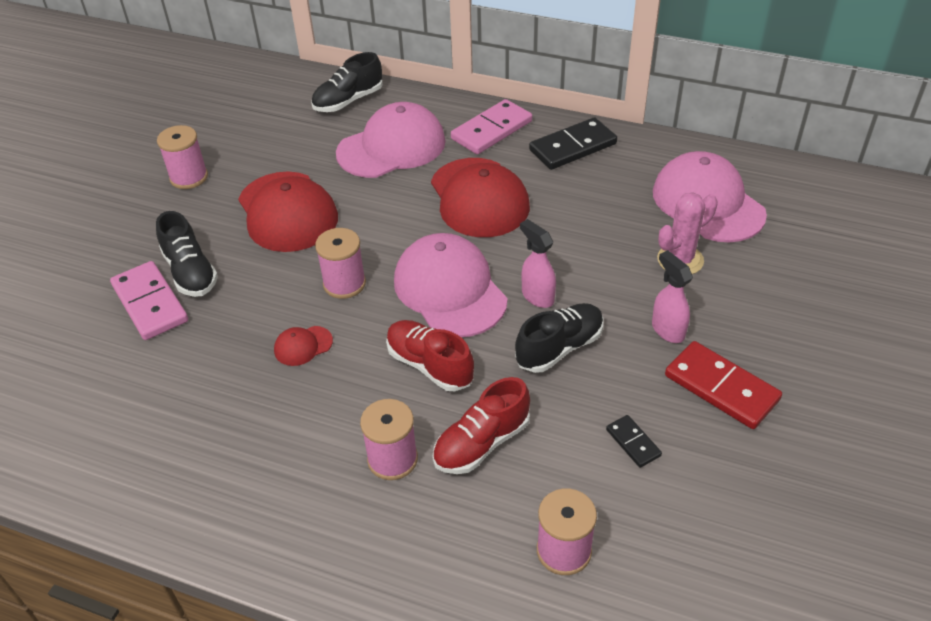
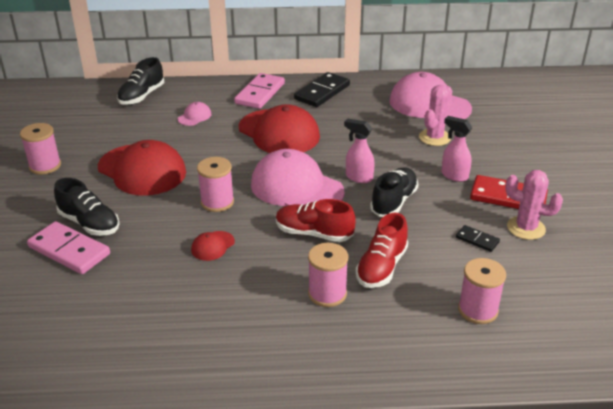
camera: 25 degrees left, 10 degrees down
(391, 147) = (194, 116): pink cap -> pink cap, size x0.43
(714, 446) = (526, 228): none -> pink cactus

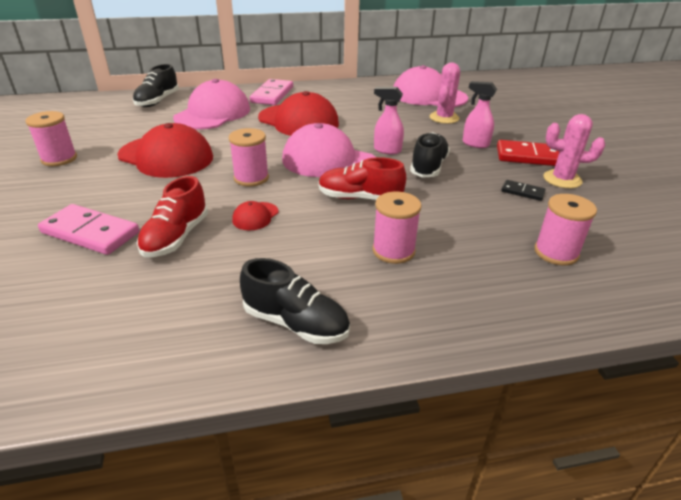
camera: 10 degrees left, 0 degrees up
(89, 223) = (113, 206): black shoe -> black shoe (295, 323)
(194, 116) = (213, 113): pink cap -> pink cap, size x2.33
(322, 92) = (329, 92): black domino -> none
(381, 267) = (440, 222): red shoe -> red shoe (176, 237)

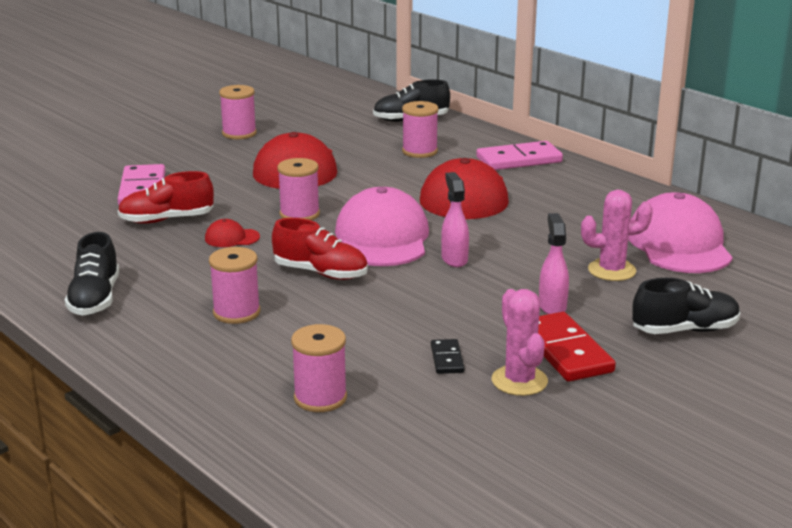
camera: 60 degrees right, 10 degrees down
(213, 113) = (419, 151): pink cap -> pink spool
(360, 198) = (320, 273): red shoe -> red shoe turned 135 degrees clockwise
(428, 167) = (441, 291): black shoe -> black shoe (684, 330)

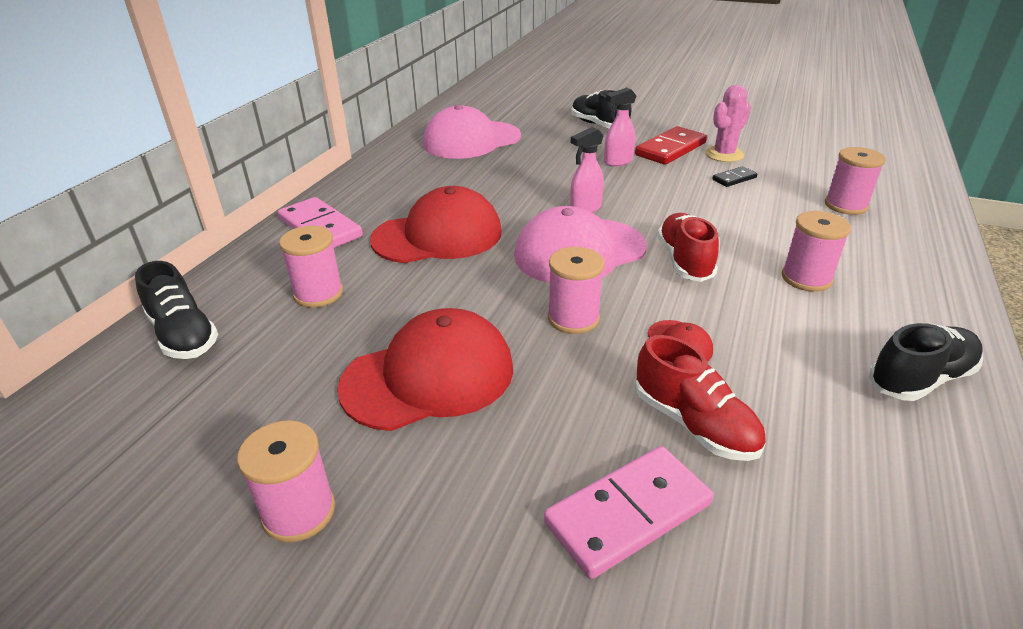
camera: 115 degrees left, 10 degrees up
(611, 270) = (539, 153): pink cactus -> none

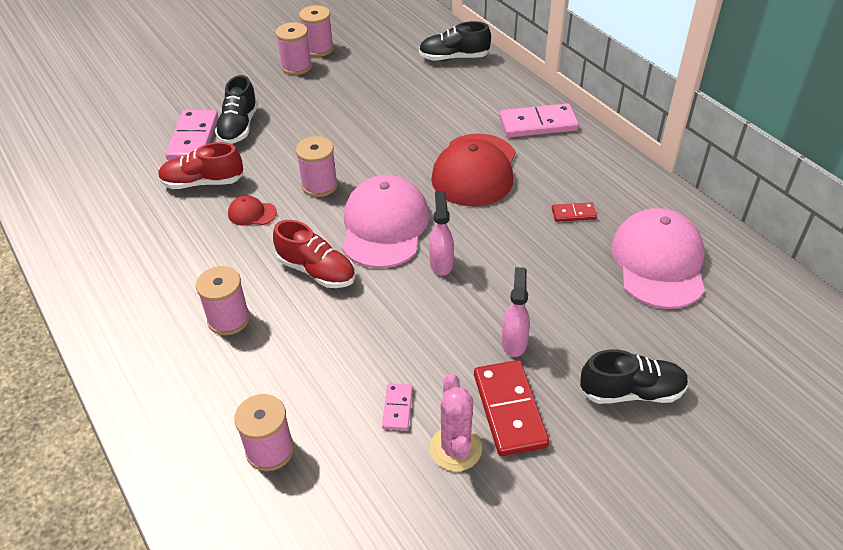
camera: 125 degrees right, 10 degrees up
(318, 293) = (450, 104): pink spool -> pink spool (318, 49)
(428, 376) = (333, 118): red cap -> none
(451, 177) = (573, 214): none -> red domino
(734, 179) = (397, 408): black domino -> pink domino
(919, 379) = (114, 287): black shoe -> black shoe (239, 127)

